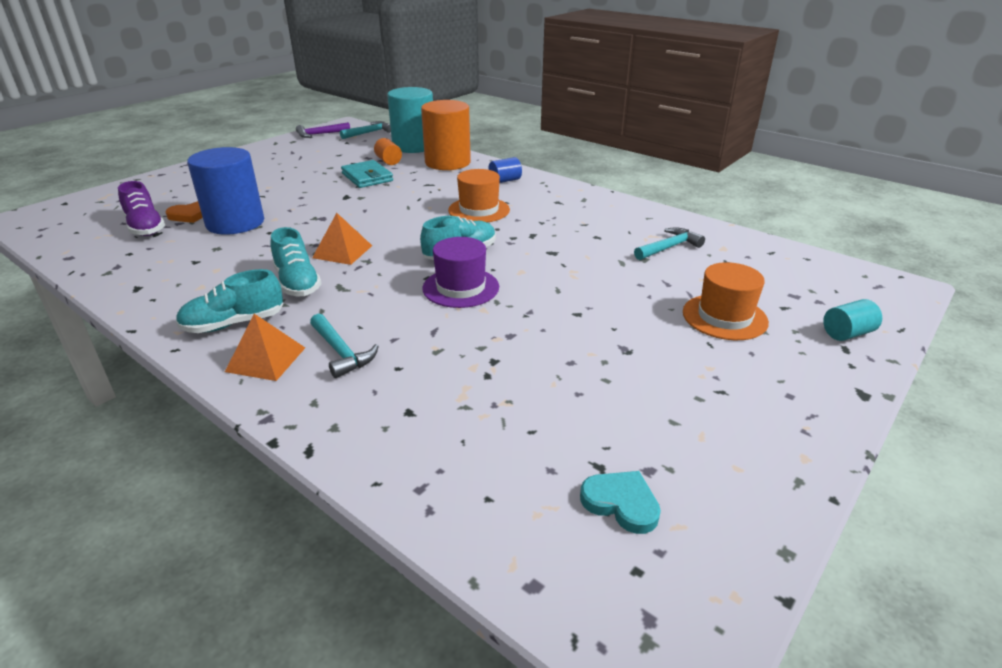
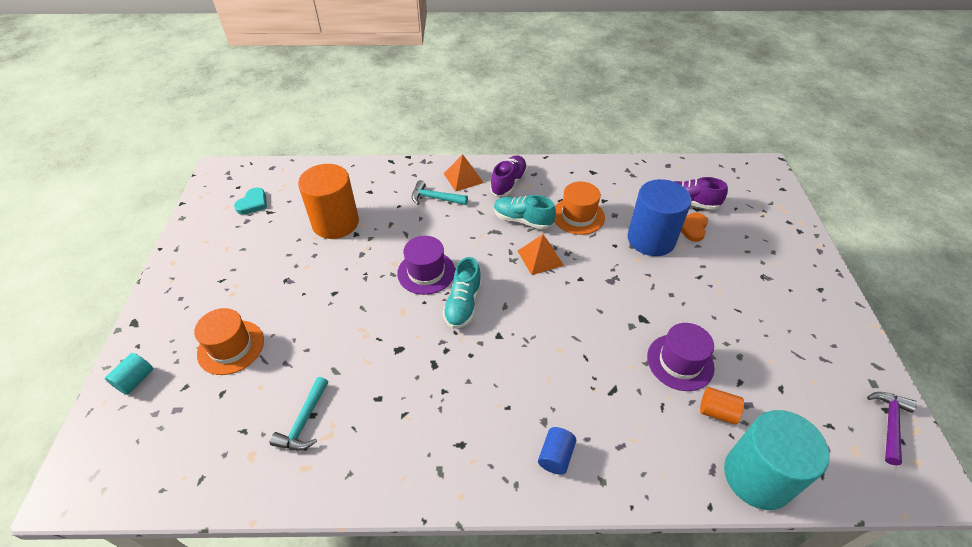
camera: 140 degrees right, 15 degrees up
(234, 323) = (508, 183): turquoise shoe -> purple shoe
(367, 177) = (680, 362): turquoise wallet -> purple hat
(369, 133) = (862, 476): turquoise hammer -> none
(447, 162) = (662, 457): orange cylinder -> orange cylinder (335, 223)
(479, 210) = (515, 374): orange hat -> orange hat (578, 216)
(621, 503) = (253, 203): turquoise heart -> turquoise heart turned 60 degrees counterclockwise

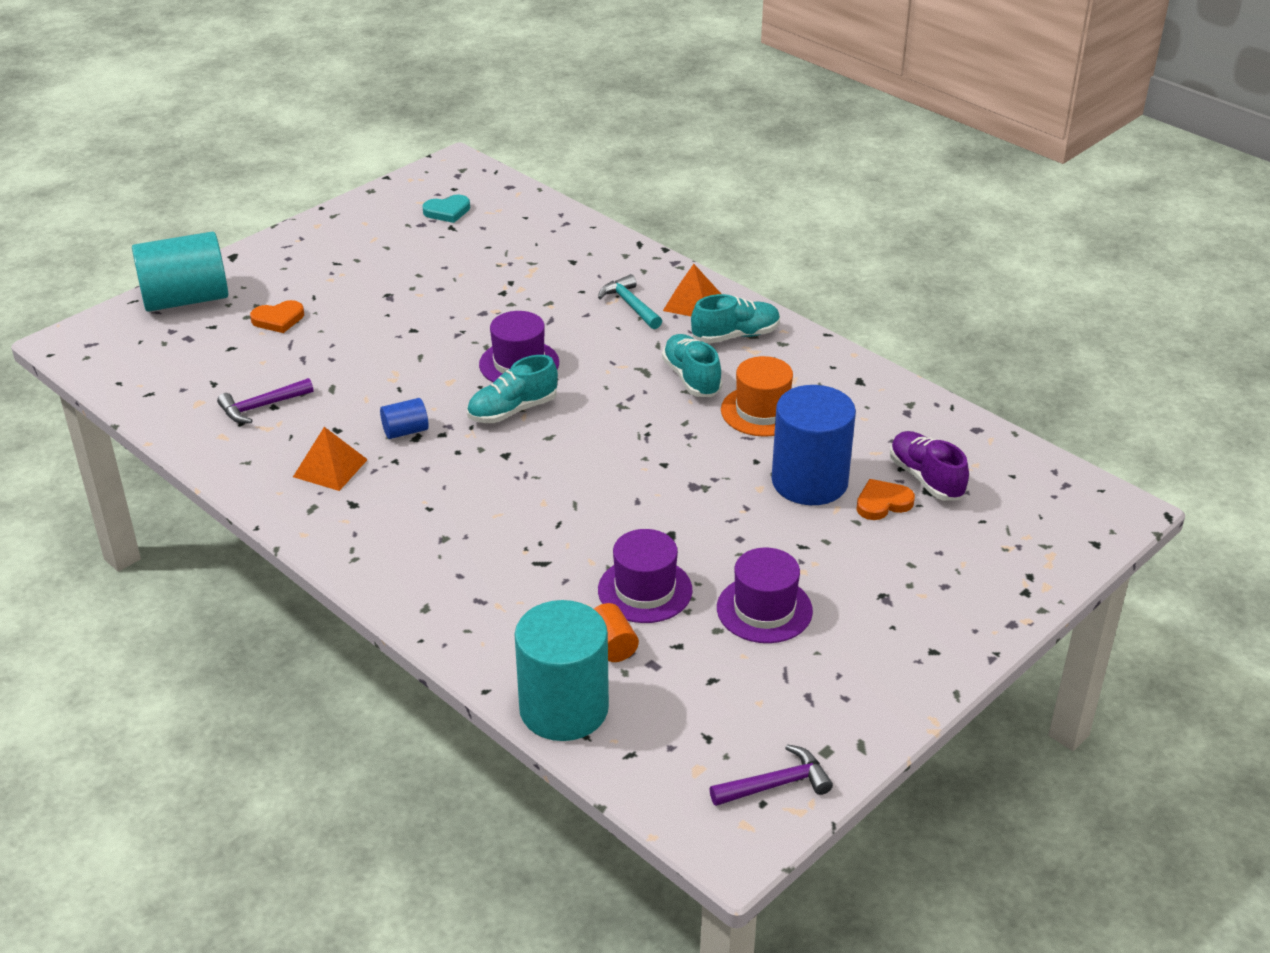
camera: 45 degrees right, 10 degrees down
(135, 380) = (186, 299): turquoise cylinder -> turquoise cylinder, size x2.23
(231, 347) = (278, 319): orange hat -> orange heart
(304, 422) = (261, 407): turquoise hammer -> purple hammer
(335, 223) = (498, 271): orange cylinder -> none
(508, 183) = (735, 335): purple shoe -> turquoise shoe
(540, 258) = (652, 421): orange pyramid -> orange pyramid (330, 468)
(555, 456) = (414, 566): blue cylinder -> blue cylinder (405, 431)
(738, 326) = (764, 609): none -> purple hat

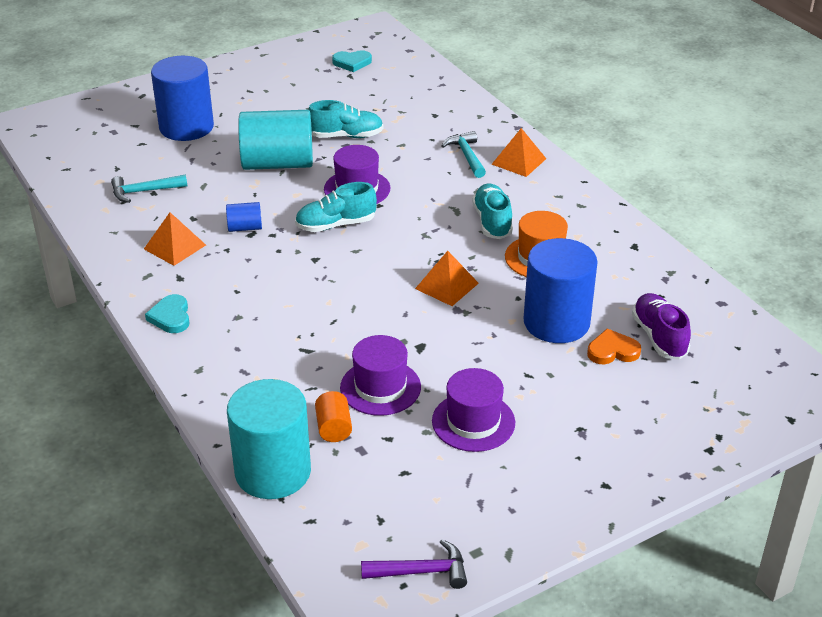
camera: 15 degrees right, 0 degrees up
(186, 299) = (125, 102): turquoise cylinder -> turquoise cylinder (278, 163)
(261, 407) = (144, 191): purple hammer -> turquoise hammer
(278, 319) = (186, 127): orange heart -> blue cylinder
(363, 552) = (171, 317): none -> turquoise heart
(670, 461) = (446, 286): none -> orange pyramid
(735, 335) = (543, 193): turquoise shoe -> turquoise shoe (346, 136)

